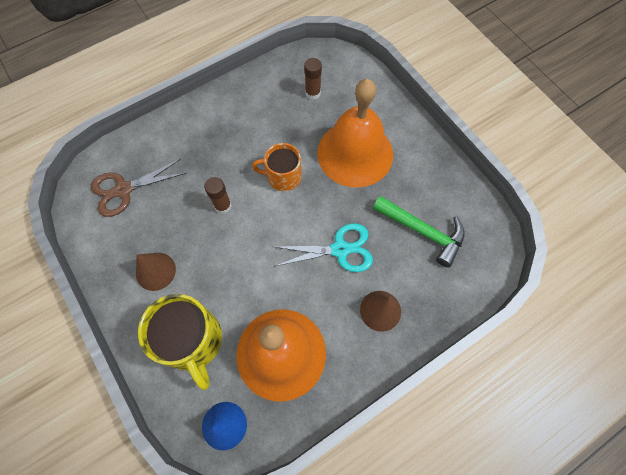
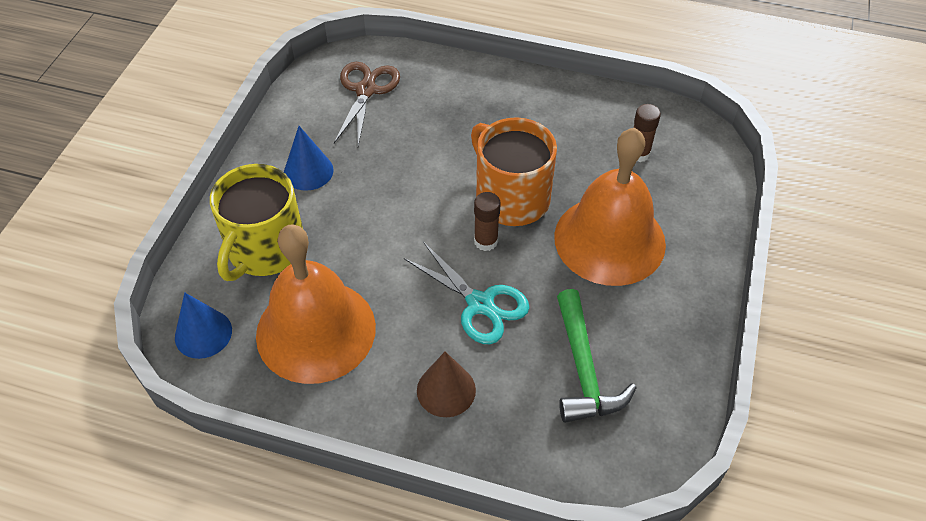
camera: 50 degrees right, 15 degrees down
(124, 190) = (366, 90): brown scissors -> brown scissors turned 75 degrees clockwise
(155, 271) = (308, 171): brown cone -> blue cone
(223, 206) = (426, 172): brown glue stick -> brown glue stick (486, 241)
(283, 177) = (511, 197): orange mug -> orange mug, size x1.58

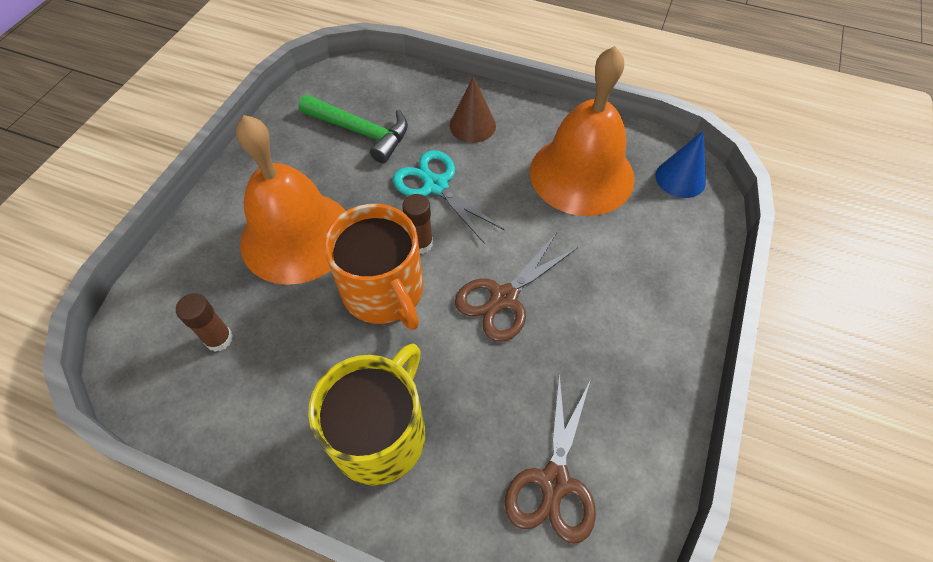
camera: 175 degrees left, 5 degrees up
(265, 249) = (644, 252): yellow mug -> yellow mug (380, 434)
(308, 171) = (615, 345): blue cone -> none
(402, 199) = (504, 298): none -> brown scissors
(583, 369) = (361, 132): green hammer -> green hammer turned 120 degrees clockwise

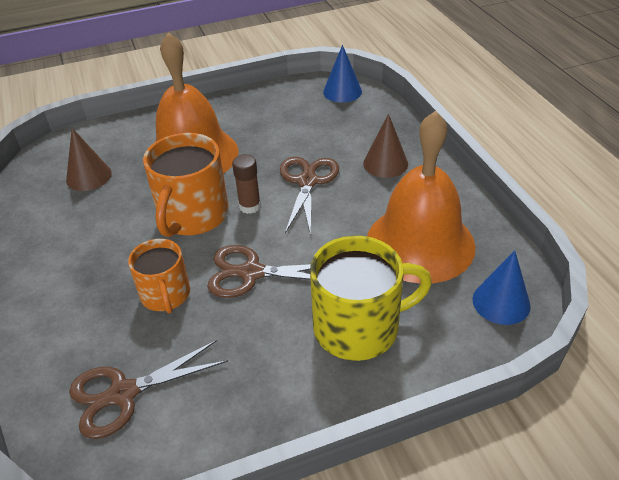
camera: 50 degrees right, 15 degrees down
(219, 339) = (89, 176): brown glue stick -> brown cone
(347, 80) = (342, 91): none -> blue cone
(361, 132) = (307, 124): green hammer -> none
(380, 434) = (85, 282): yellow mug -> yellow mug (358, 327)
(435, 186) = (307, 182): turquoise scissors -> brown scissors
(466, 377) = (165, 295): none -> orange mug

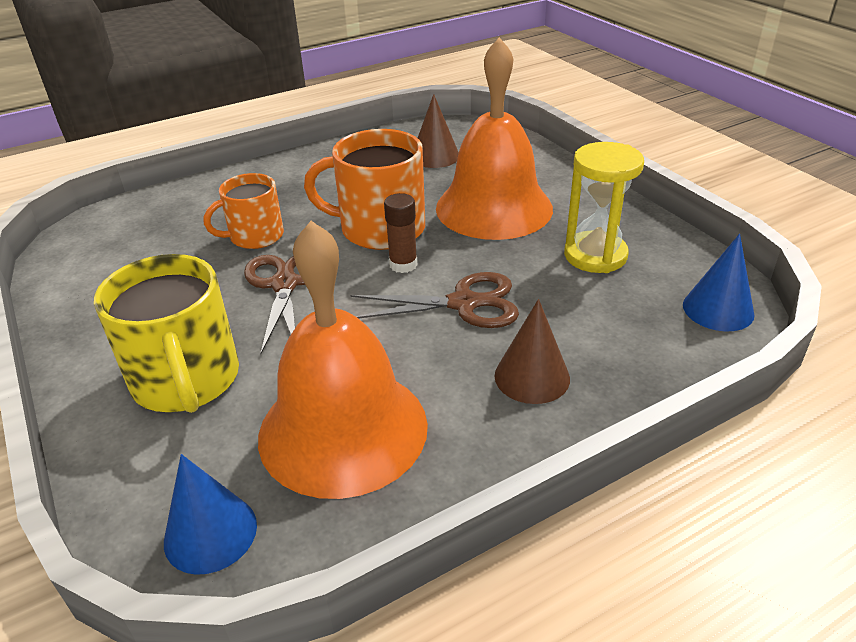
camera: 80 degrees right, 5 degrees down
(123, 394) = (134, 239): brown scissors -> none
(274, 122) = (595, 255): none -> yellow hourglass

